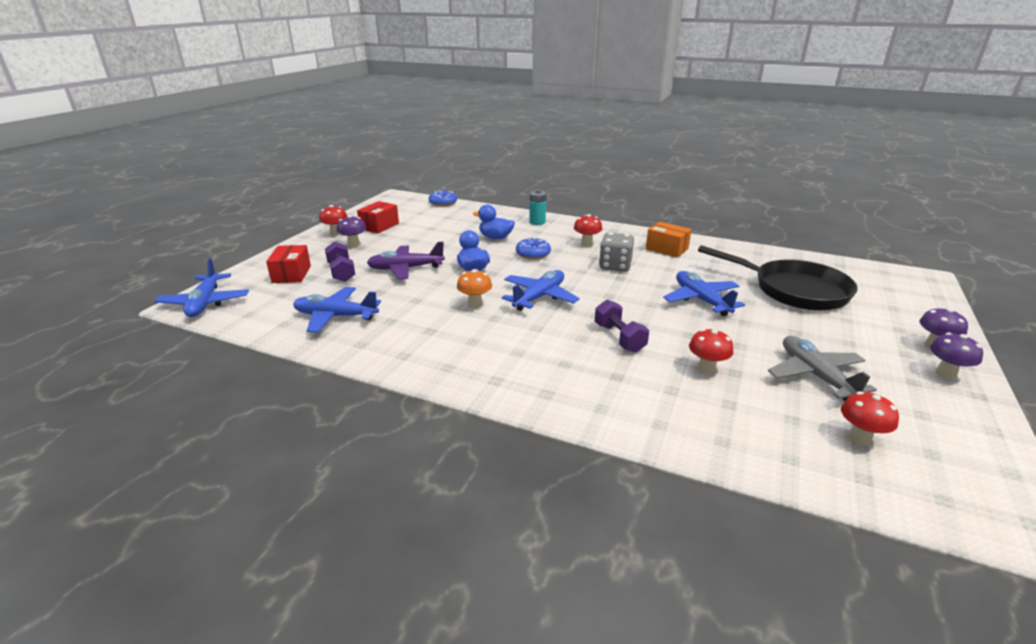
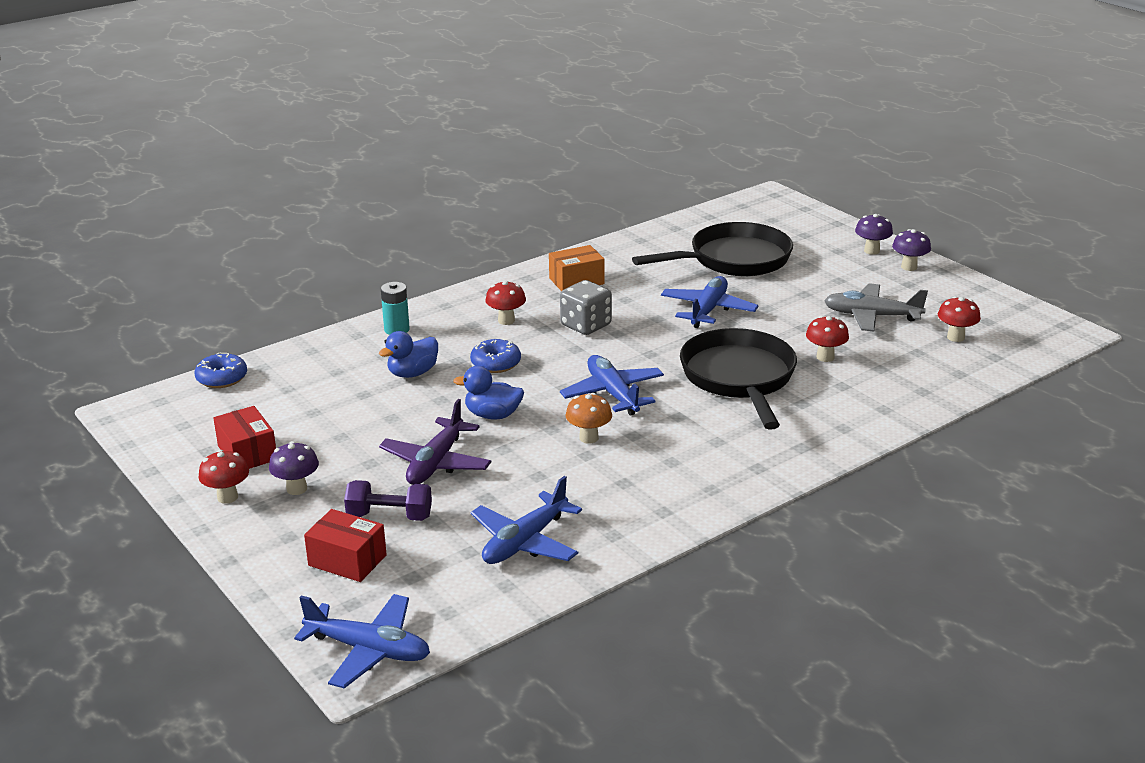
camera: 60 degrees left, 0 degrees up
(619, 338) = (739, 378): purple dumbbell -> black pan
(701, 300) = (708, 310): blue plane -> blue plane turned 105 degrees clockwise

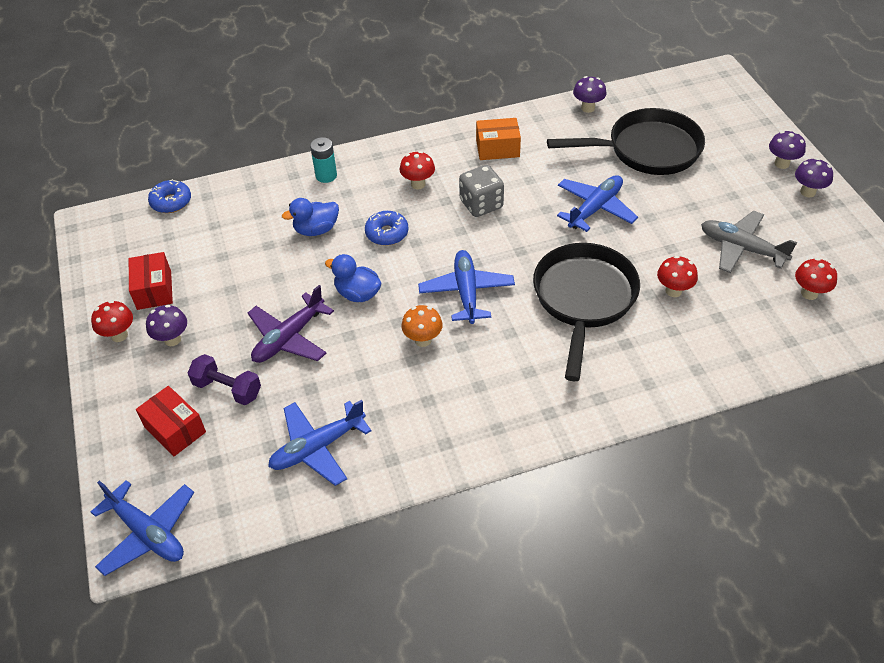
camera: 20 degrees right, 20 degrees up
(653, 238) = (588, 108): none -> purple mushroom

